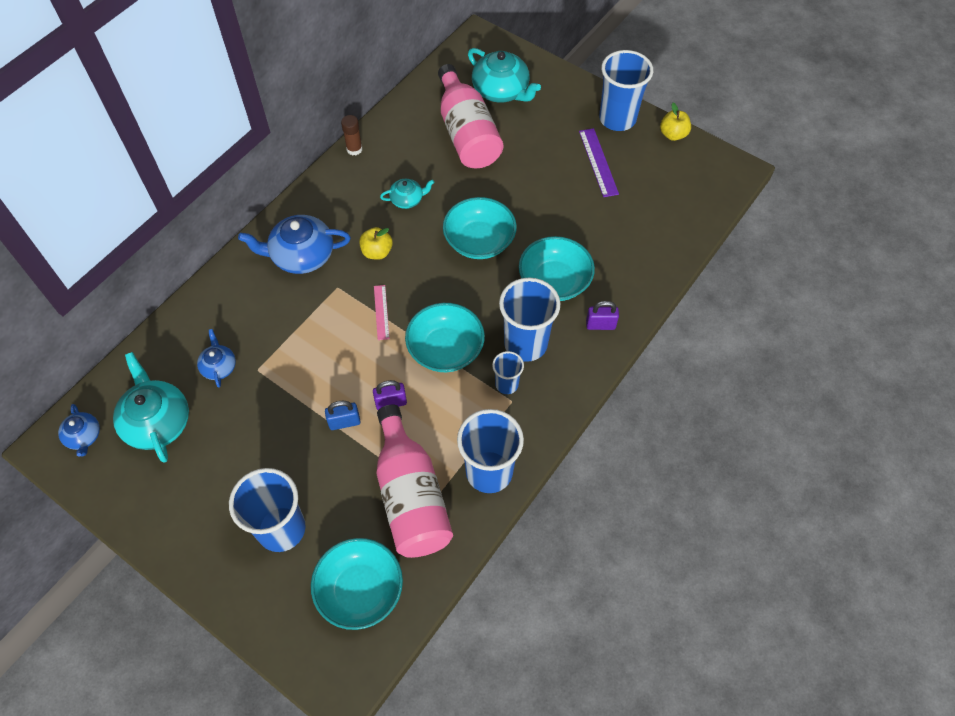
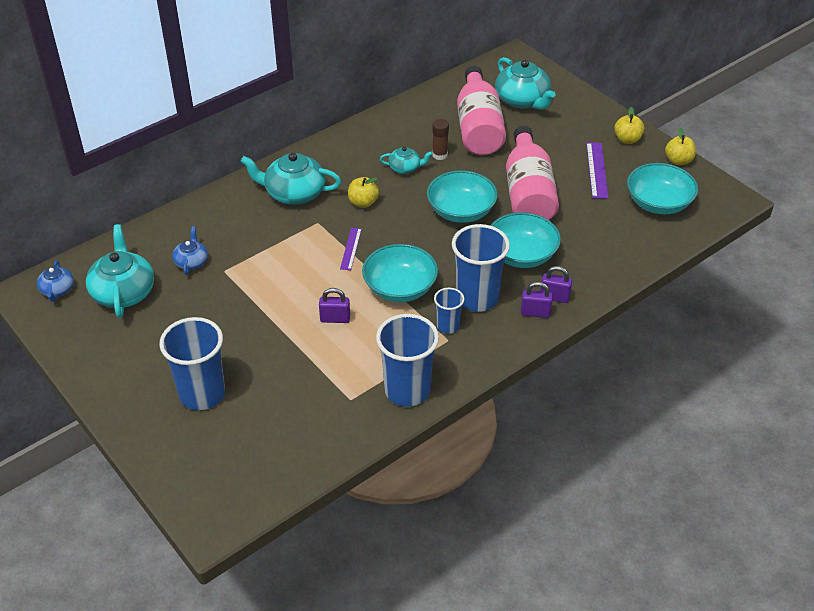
camera: 15 degrees right, 15 degrees down
(301, 255) = (294, 193): blue teapot -> turquoise teapot
(344, 422) = (287, 325): blue padlock -> none
(354, 149) = (370, 122): brown glue stick -> brown glue stick (439, 155)
(360, 590) = (255, 456): turquoise bowl -> turquoise bowl (658, 203)
(381, 312) = (350, 248): pink ruler -> purple ruler
(411, 496) = (328, 394): pink bottle -> pink bottle (528, 193)
(587, 348) = (535, 313): none -> purple padlock
(617, 119) = (627, 139): blue cup -> yellow apple

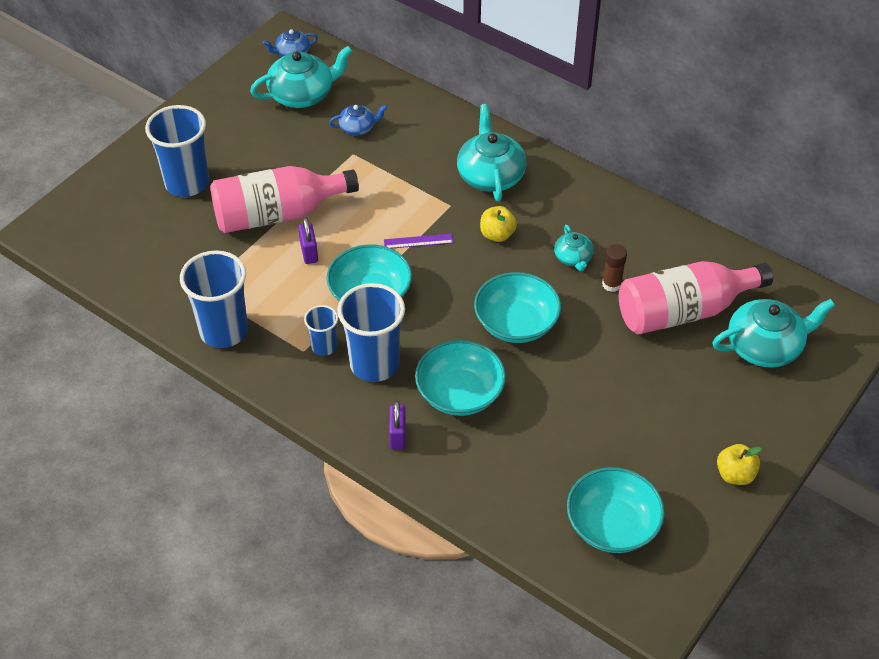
camera: 75 degrees right, 5 degrees up
(522, 100) = (765, 346): turquoise teapot -> turquoise teapot turned 150 degrees counterclockwise
(528, 193) = (576, 382): pink bottle -> pink bottle (278, 214)
(535, 313) = (366, 421): purple padlock -> none
(597, 170) = (652, 448): purple ruler -> none
(678, 160) = (715, 540): yellow apple -> none

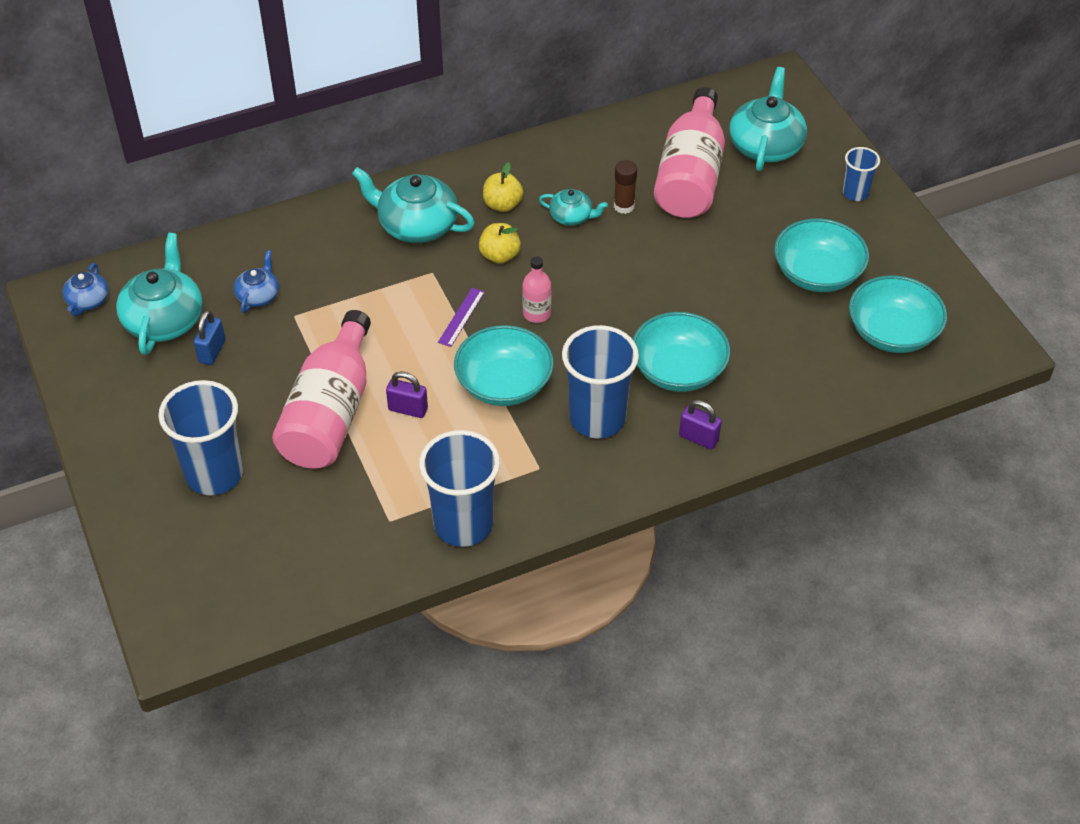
camera: 60 degrees left, 0 degrees up
(291, 130) = (212, 351): none -> blue padlock
(324, 346) = (546, 449): blue cup -> blue cup (855, 193)
(454, 282) = (536, 314): none -> pink bottle
(516, 323) = (622, 292): turquoise bowl -> turquoise bowl (817, 274)
(735, 474) = (887, 230): yellow apple -> yellow apple (502, 205)

